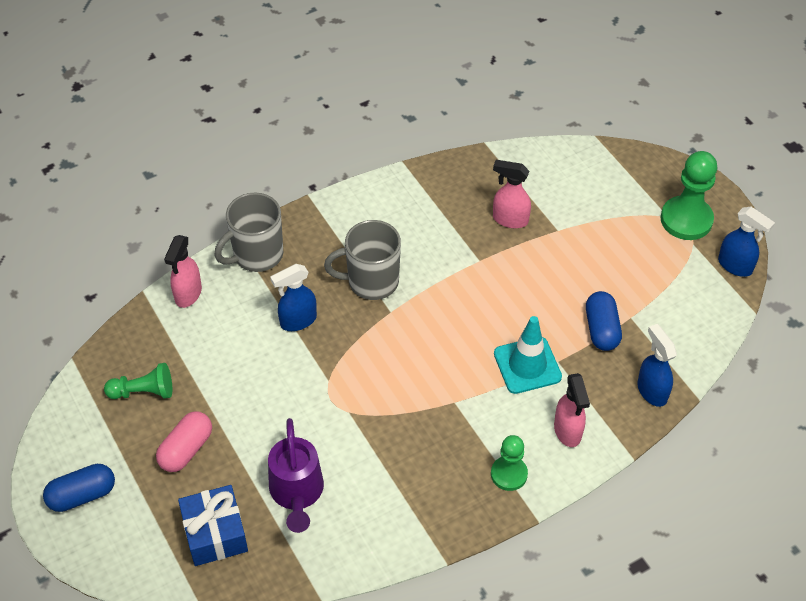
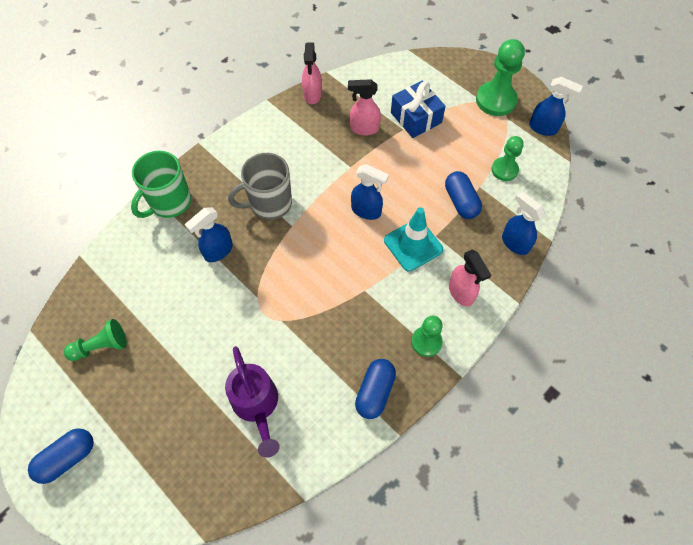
camera: 15 degrees left, 10 degrees up
(186, 449) = (151, 390): pink capsule -> none
(188, 294) = (119, 250): pink spray bottle -> pink spray bottle (312, 95)
(215, 533) = (195, 462): blue gift -> blue gift (416, 118)
(257, 255) = (169, 202): grey mug -> green mug
(433, 512) = (375, 392): none -> blue capsule
(483, 315) = (366, 211): none -> blue spray bottle
(668, 304) = (504, 170): none -> green pawn

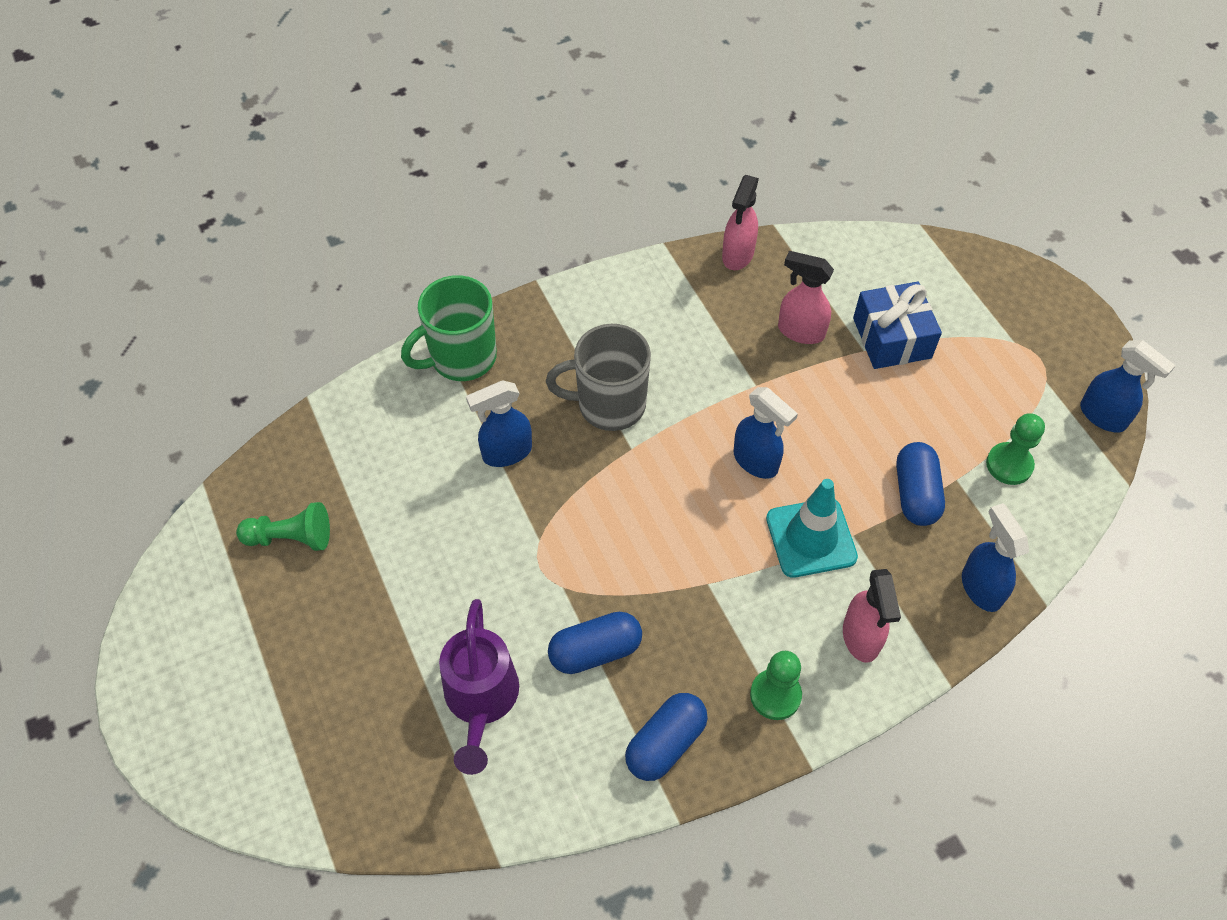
camera: 20 degrees right, 5 degrees down
(67, 458) = (191, 680): blue capsule -> blue capsule (595, 651)
(496, 100) = (1038, 347): green pawn -> none

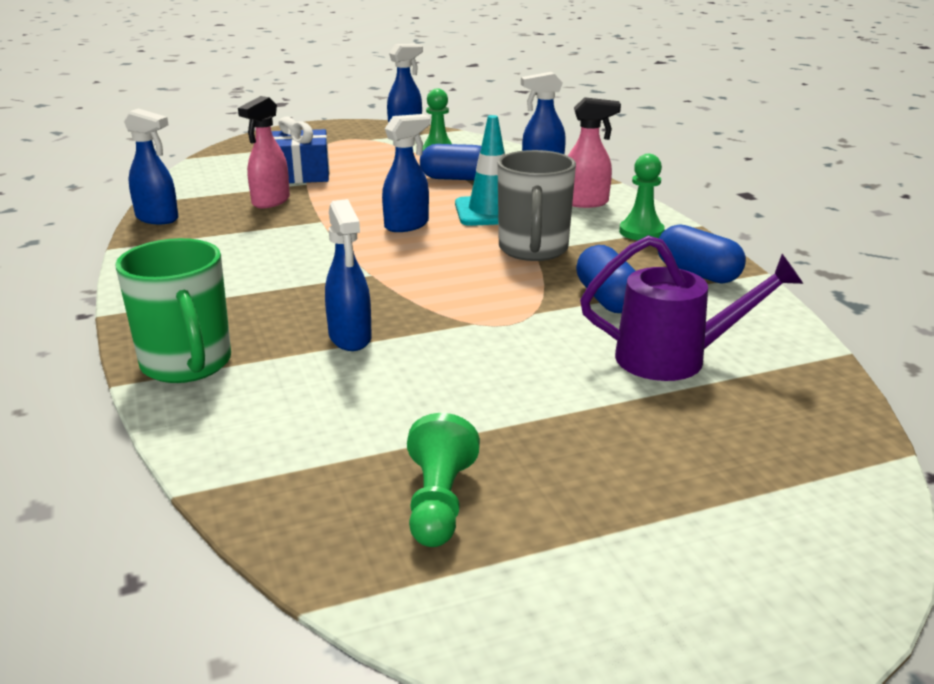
camera: 85 degrees left, 30 degrees down
(609, 405) = (310, 282): grey mug -> grey mug (533, 250)
(737, 255) = (158, 218): pink spray bottle -> blue spray bottle

